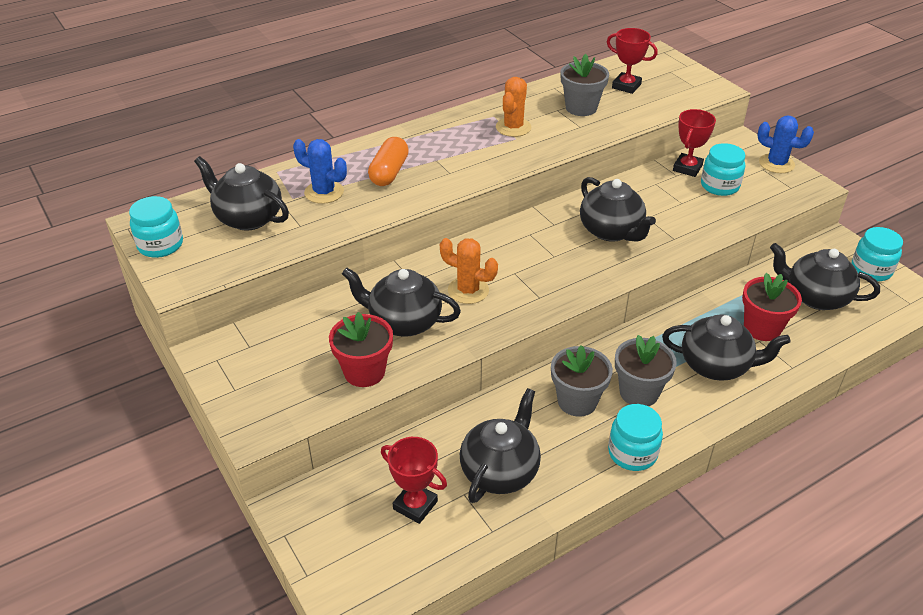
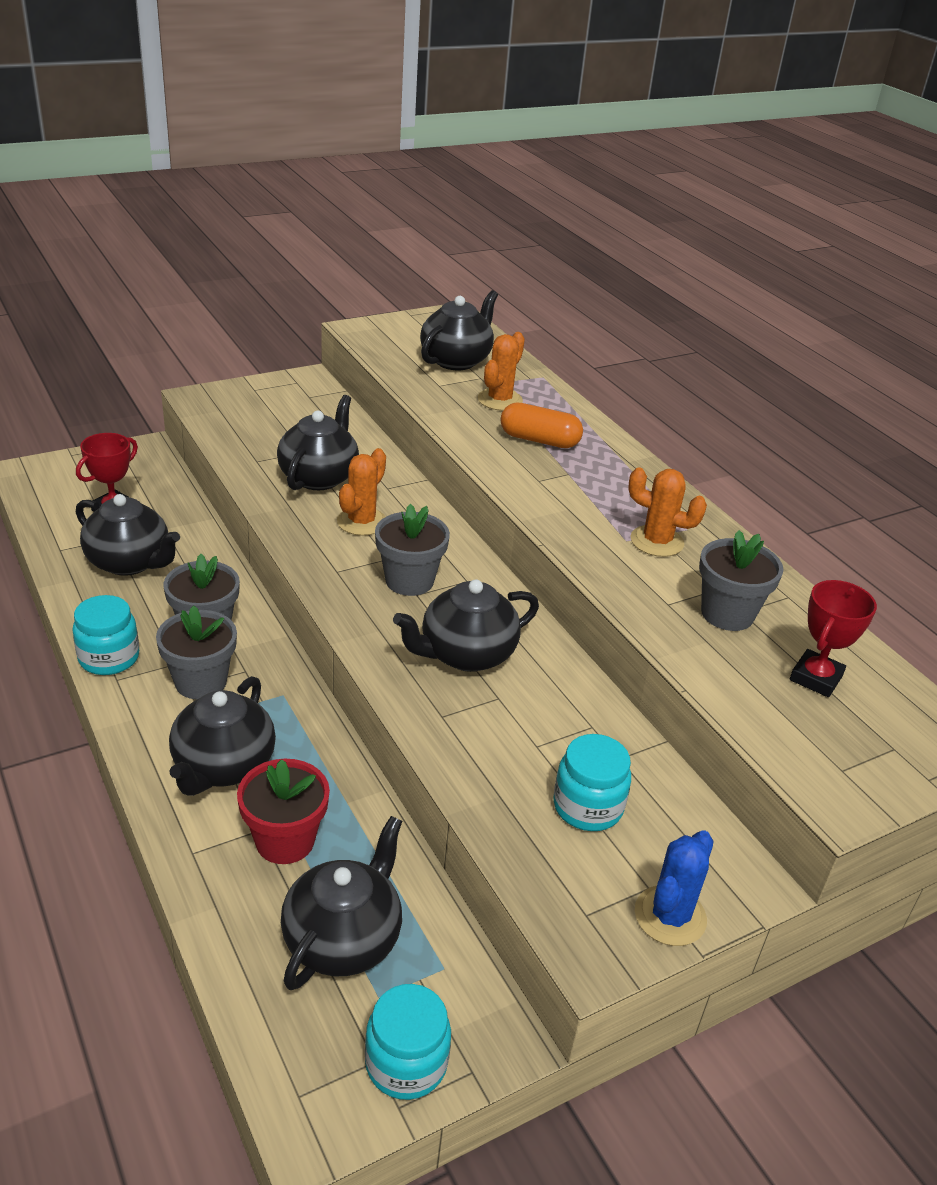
camera: 90 degrees right, 5 degrees down
(160, 245) = (418, 322): turquoise jar -> none
(324, 192) = (500, 400): blue cactus -> orange cactus
(364, 372) = (251, 451): red flower pot -> none
(539, 260) = (409, 581): none -> grey flower pot
(687, 168) = (642, 777): red trophy -> none

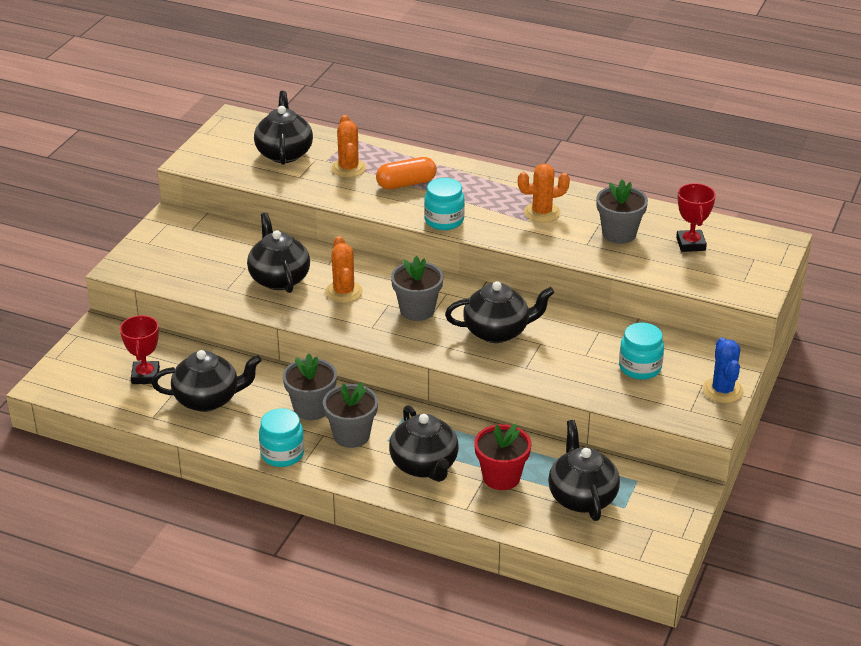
camera: 35 degrees left, 0 degrees up
(406, 1063) = (666, 522): turquoise jar -> turquoise jar (444, 220)
(466, 654) = (497, 332): black teapot -> black teapot turned 120 degrees counterclockwise

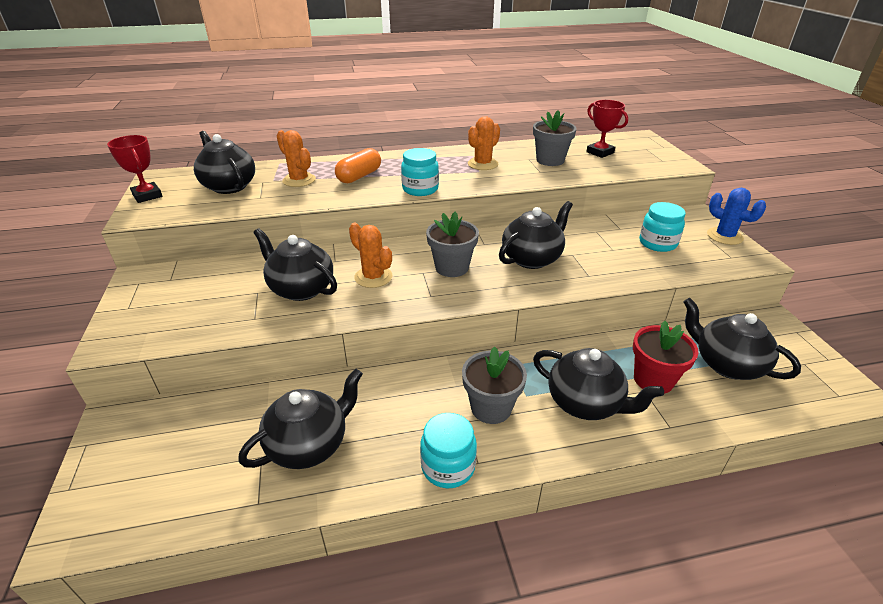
camera: 35 degrees left, 0 degrees up
(145, 376) = (211, 453): red trophy -> red trophy (147, 196)
(311, 408) = (426, 399): grey flower pot -> none

